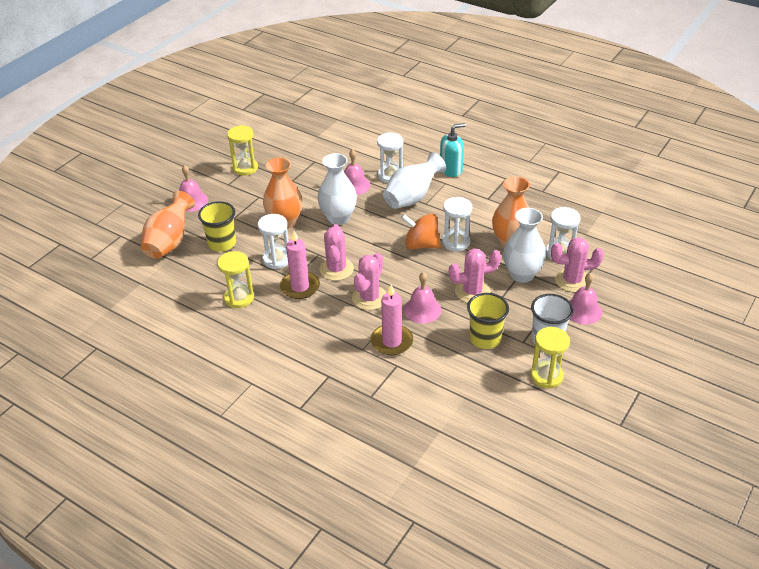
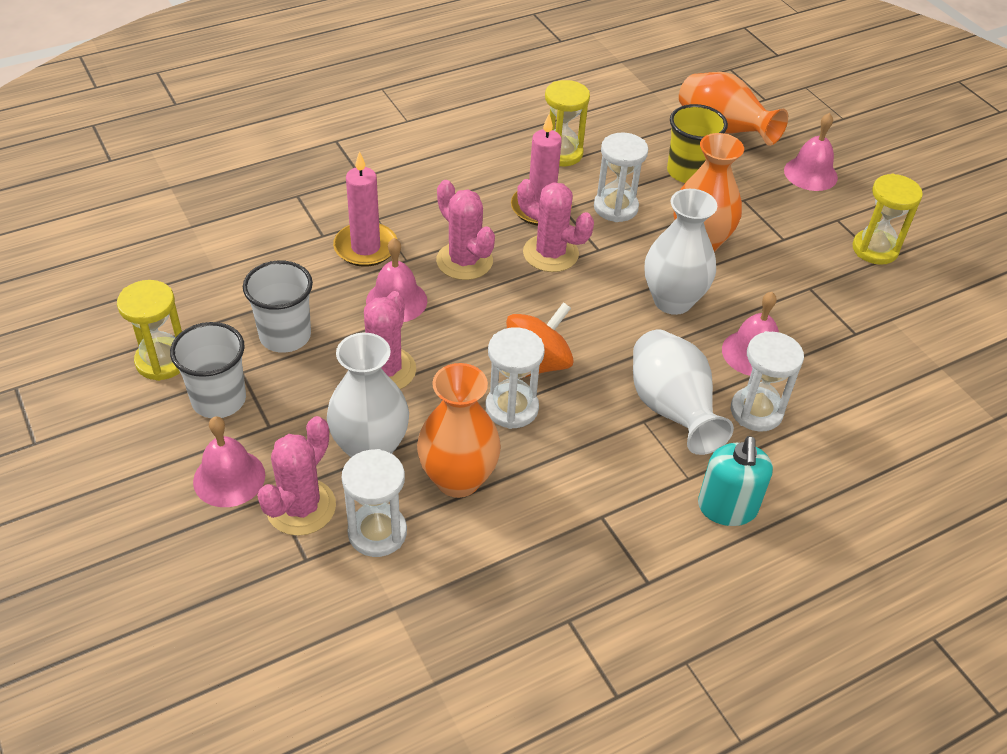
camera: 115 degrees right, 5 degrees up
(485, 338) = (285, 336): yellow cup -> white cup

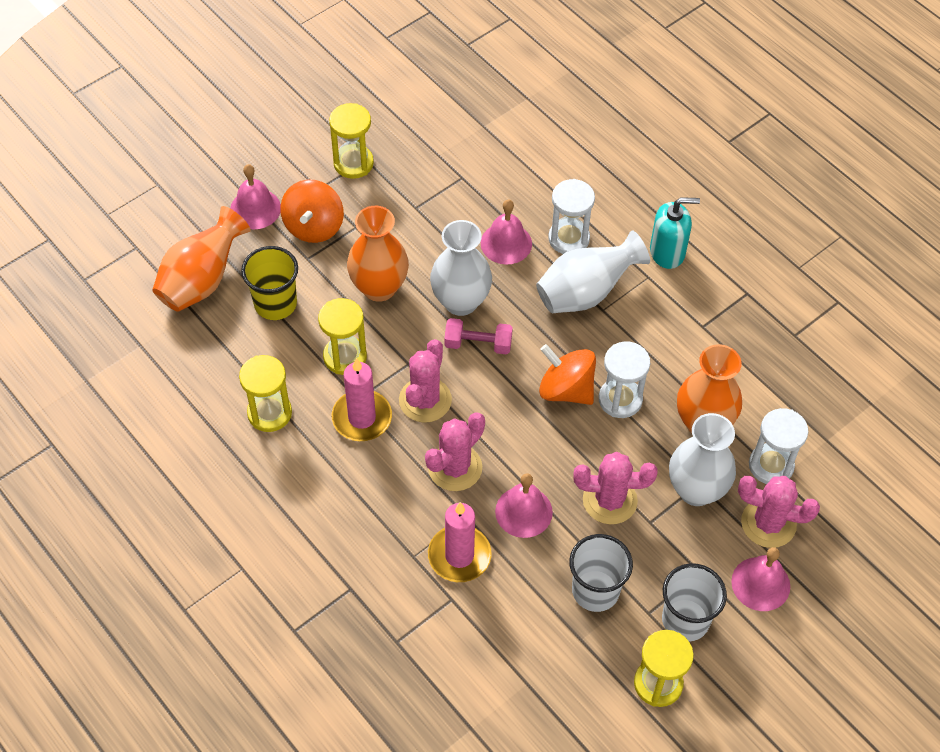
camera: 100 degrees left, 10 degrees up
(613, 304) = (478, 344): none -> pink dumbbell
(615, 207) = (345, 357): white hourglass -> yellow hourglass
(785, 209) = (314, 226): none -> orange spinning top

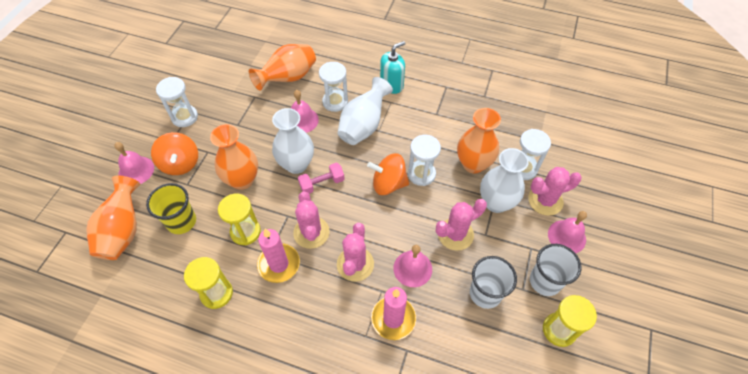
camera: 30 degrees left, 0 degrees up
(353, 163) = (184, 117): yellow hourglass -> white hourglass
(525, 171) = (288, 78): none -> orange vase

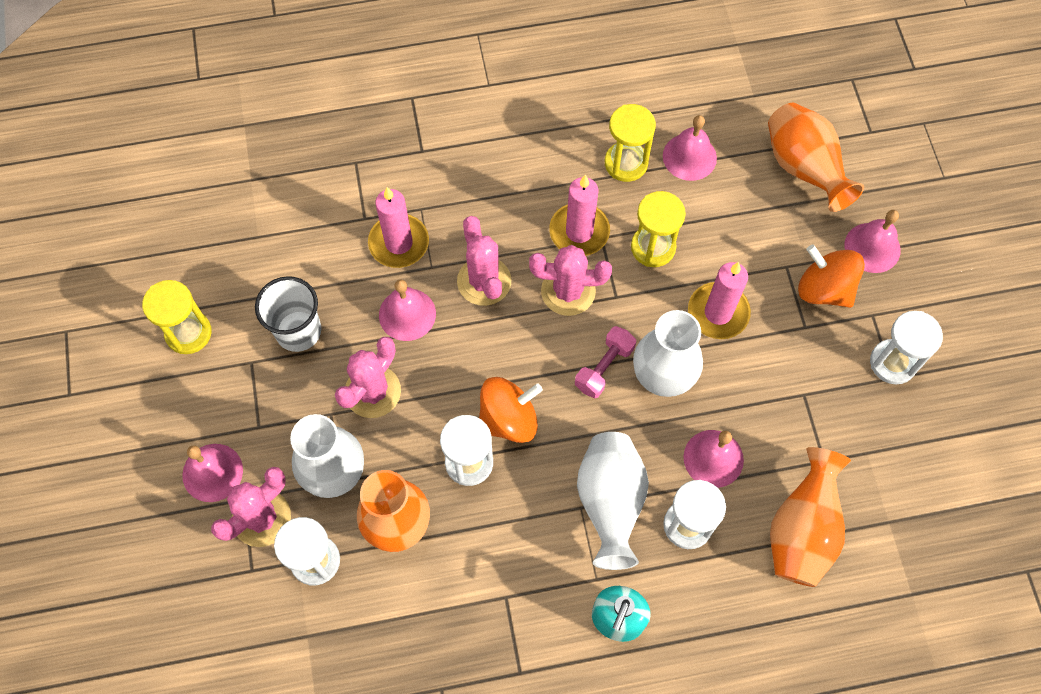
camera: 150 degrees right, 10 degrees up
(177, 275) = (689, 157): none -> pink bell
(181, 221) = (745, 217): yellow cup -> none
(242, 180) = (718, 312): orange vase -> pink candle
(311, 232) = (568, 291): pink cactus -> pink cactus turned 45 degrees counterclockwise
(545, 281) = (225, 388): white cup -> none

